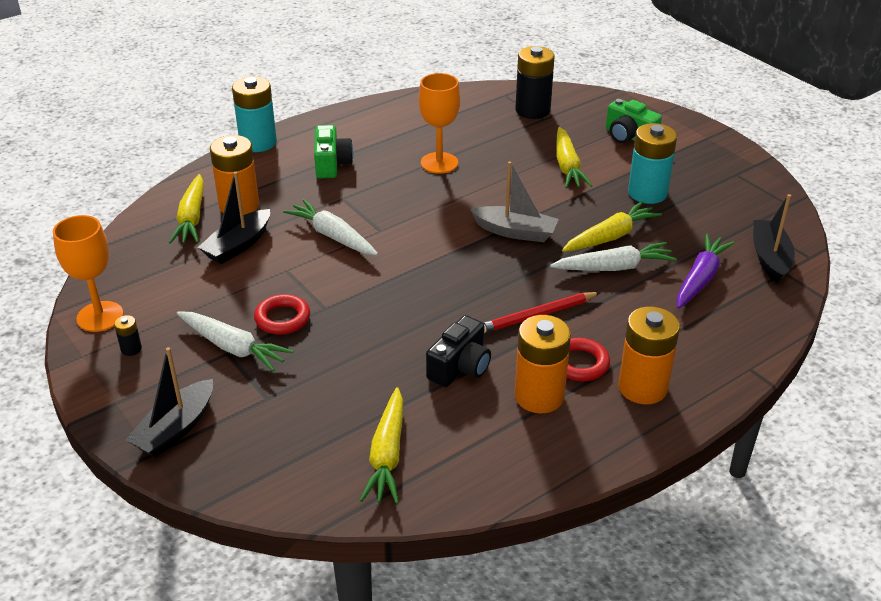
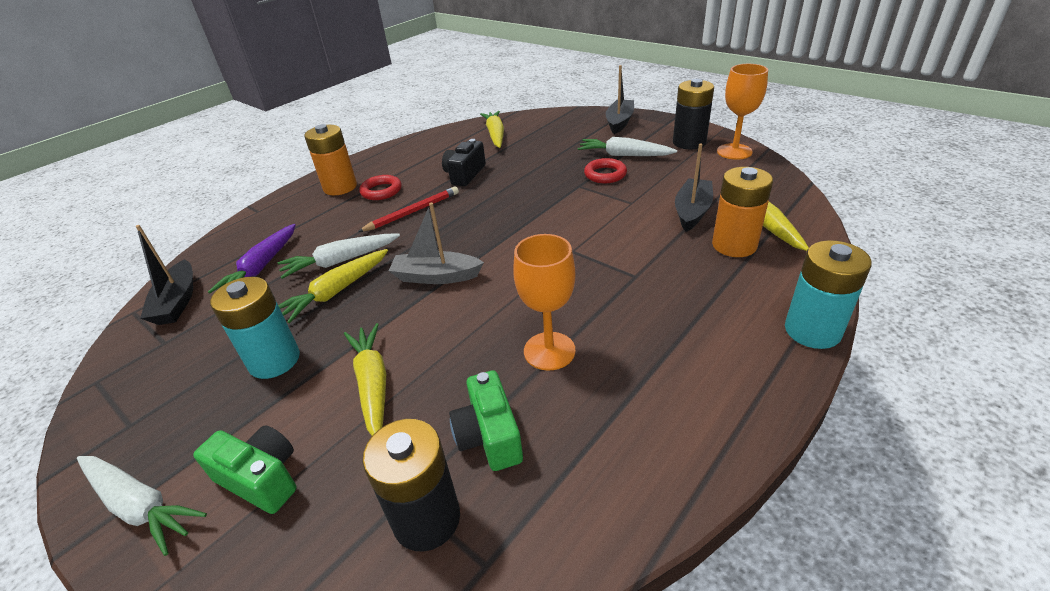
camera: 170 degrees right, 0 degrees up
(131, 349) = (689, 142): black battery -> black battery, size x2.29
(331, 164) = (685, 318): green camera -> green camera (489, 436)
(333, 236) = (614, 236): white carrot -> white carrot (139, 505)
(539, 396) = (410, 171): orange battery -> none

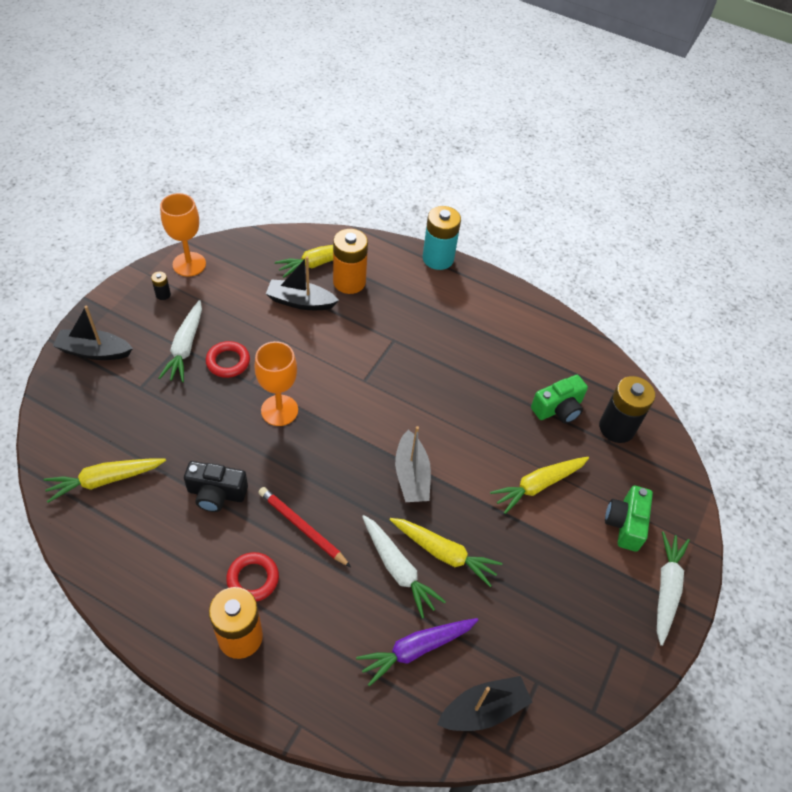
camera: 110 degrees left, 15 degrees up
(261, 267) = (416, 649): purple carrot -> purple carrot turned 150 degrees clockwise
(274, 360) = (533, 567): turquoise battery -> none
(549, 351) = (483, 386): orange goblet -> orange goblet (279, 410)
(689, 142) = (163, 294): black battery -> black battery, size x0.44

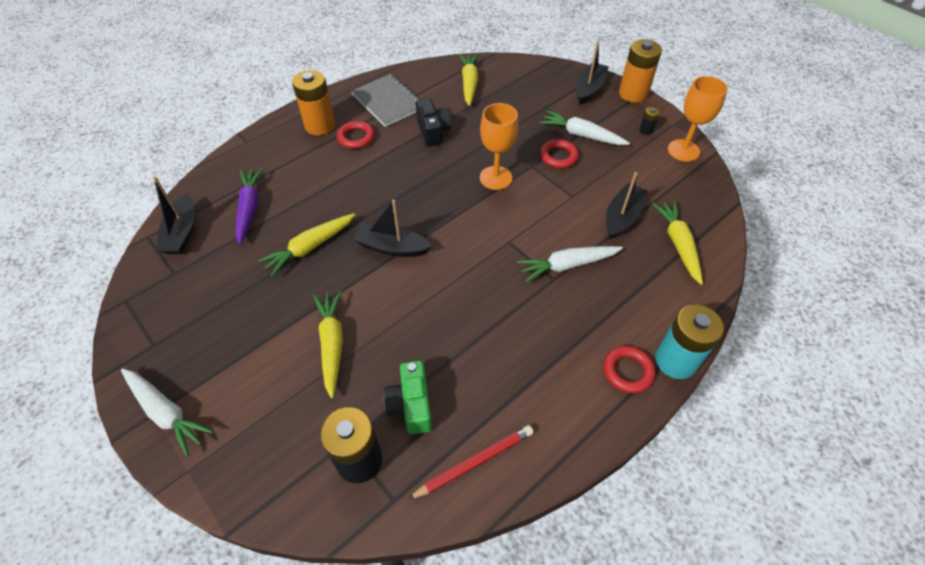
camera: 115 degrees right, 0 degrees up
(167, 568) = (388, 102): none -> grey notebook
(216, 493) = (433, 131): black camera -> black camera turned 135 degrees clockwise
(302, 527) = (381, 169): red pencil -> red pencil (474, 462)
(349, 282) = (645, 262): orange battery -> orange battery (633, 94)
(398, 569) = (315, 215): white carrot -> white carrot (567, 265)
(411, 475) = (392, 247): grey boat -> black boat
(460, 284) = (627, 371): none -> red ring
(625, 524) = (248, 408): green camera -> none

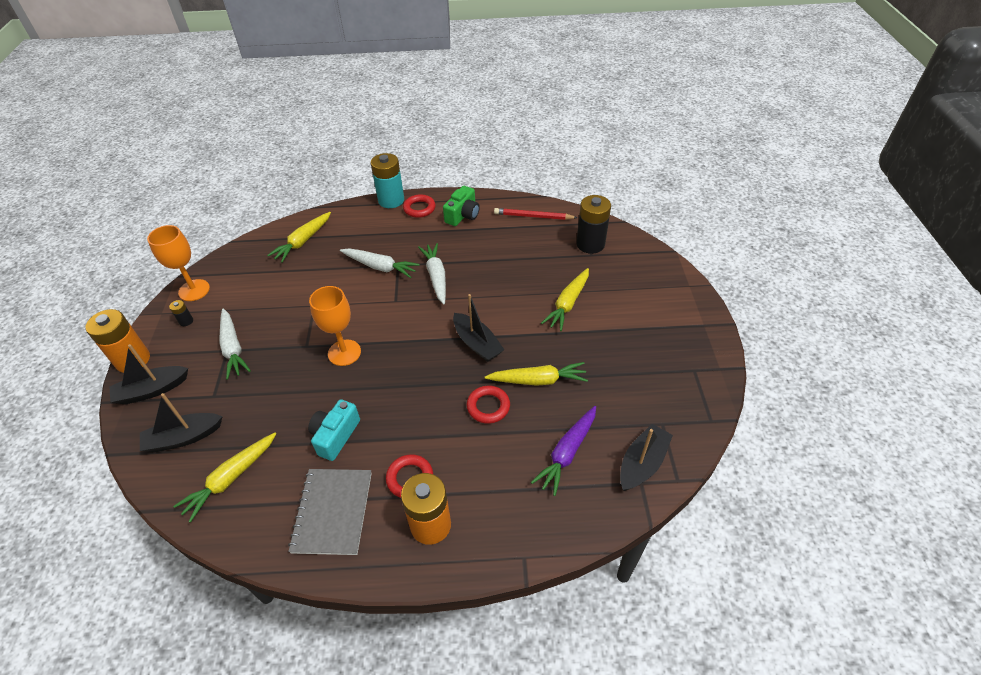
camera: 140 degrees left, 5 degrees down
(166, 412) = (695, 321): white carrot -> white carrot (436, 277)
(411, 405) = (544, 251): green camera -> green camera (463, 215)
(433, 131) = (335, 436): black camera -> turquoise camera
(558, 156) = (277, 341): red ring -> red ring (488, 406)
(622, 217) = (307, 273): black boat -> black boat (184, 437)

